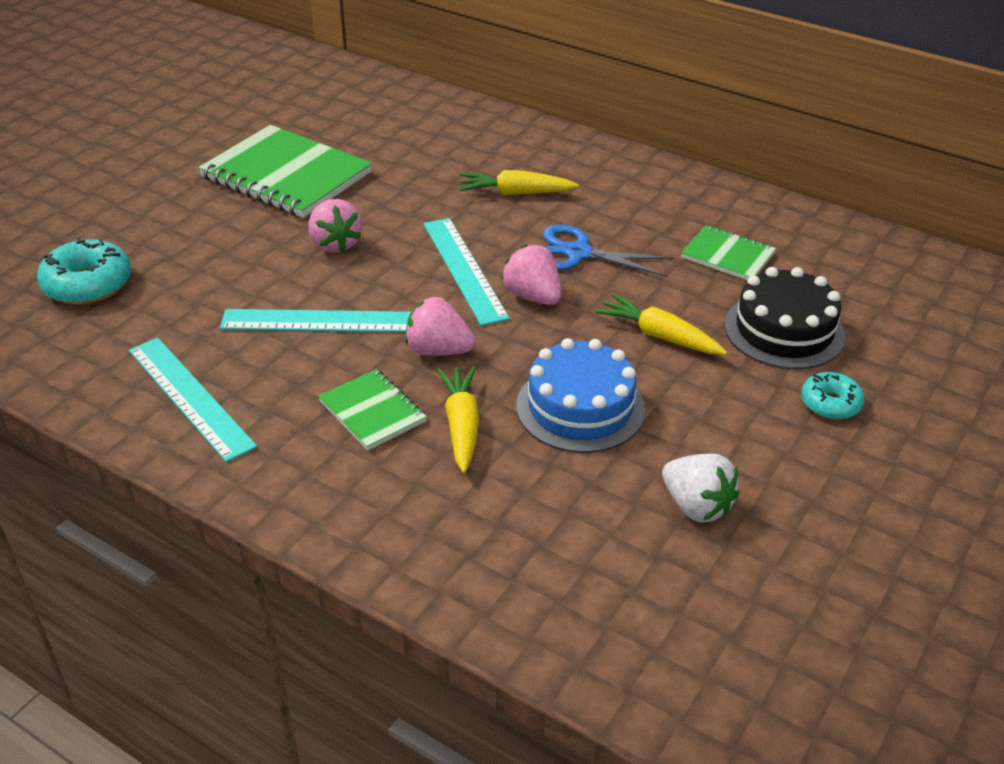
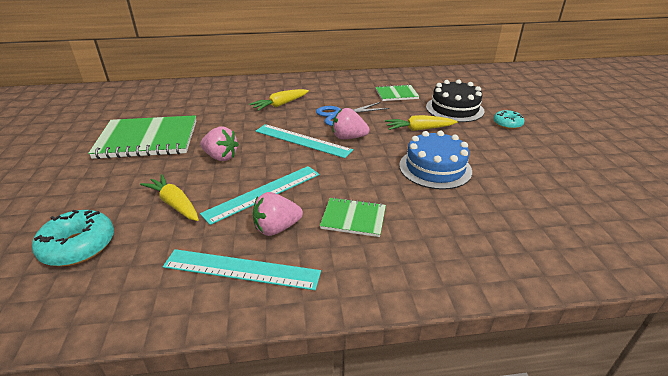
camera: 40 degrees left, 5 degrees down
(438, 350) = (342, 177): pink strawberry -> pink strawberry (276, 228)
(461, 425) = (402, 201): yellow carrot -> yellow carrot (175, 204)
(696, 506) = (532, 180): white strawberry -> none

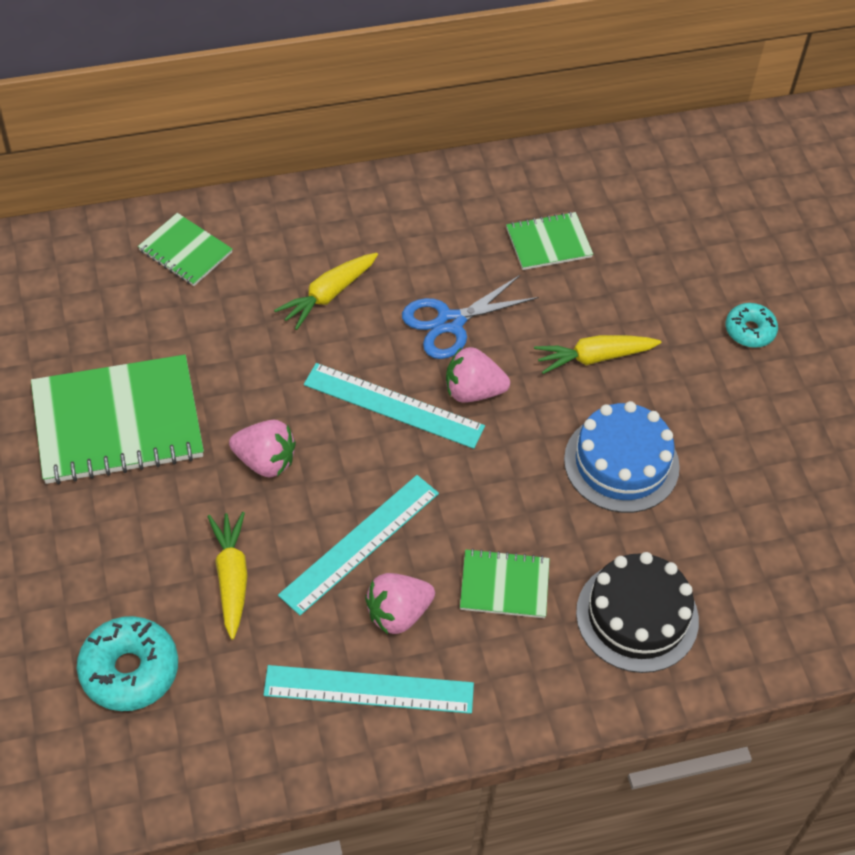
camera: 10 degrees left, 20 degrees up
(175, 204) = (231, 578): yellow carrot -> yellow carrot turned 45 degrees clockwise
(216, 90) = (185, 251): none -> green notebook
(454, 109) = (659, 288): black cake -> black cake (637, 616)

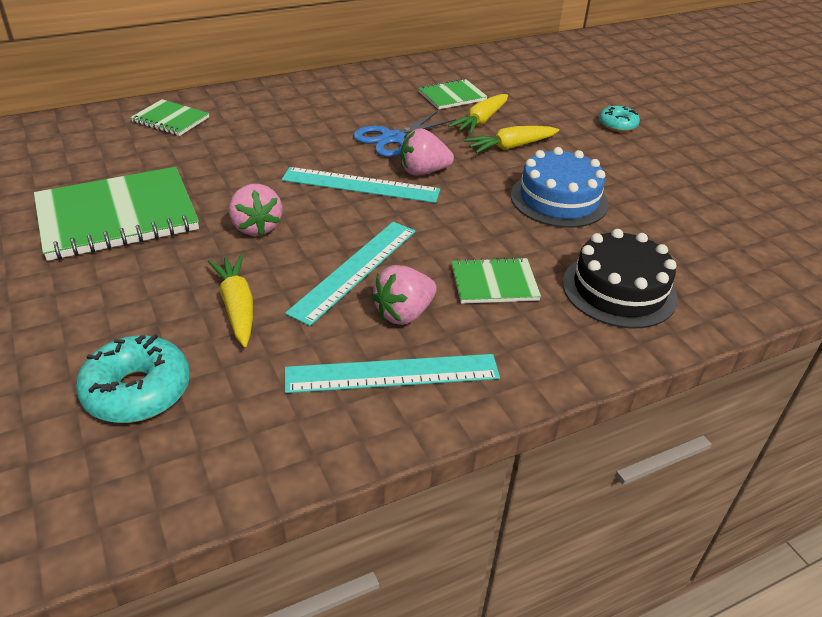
camera: 10 degrees left, 15 degrees down
(265, 461) = (256, 227): pink strawberry -> pink strawberry turned 60 degrees clockwise
(328, 295) = (291, 132): yellow carrot -> yellow carrot (480, 121)

